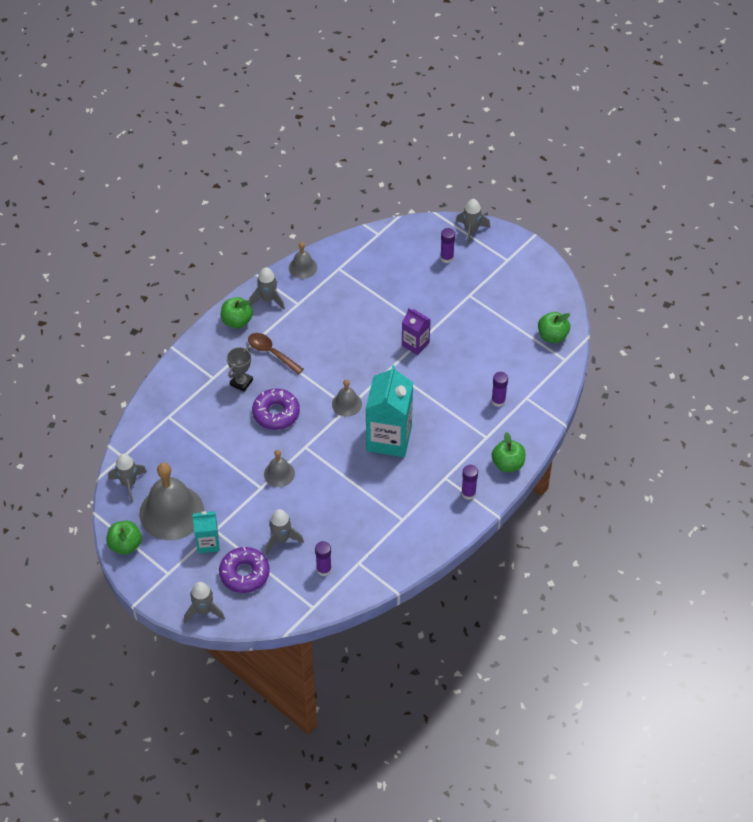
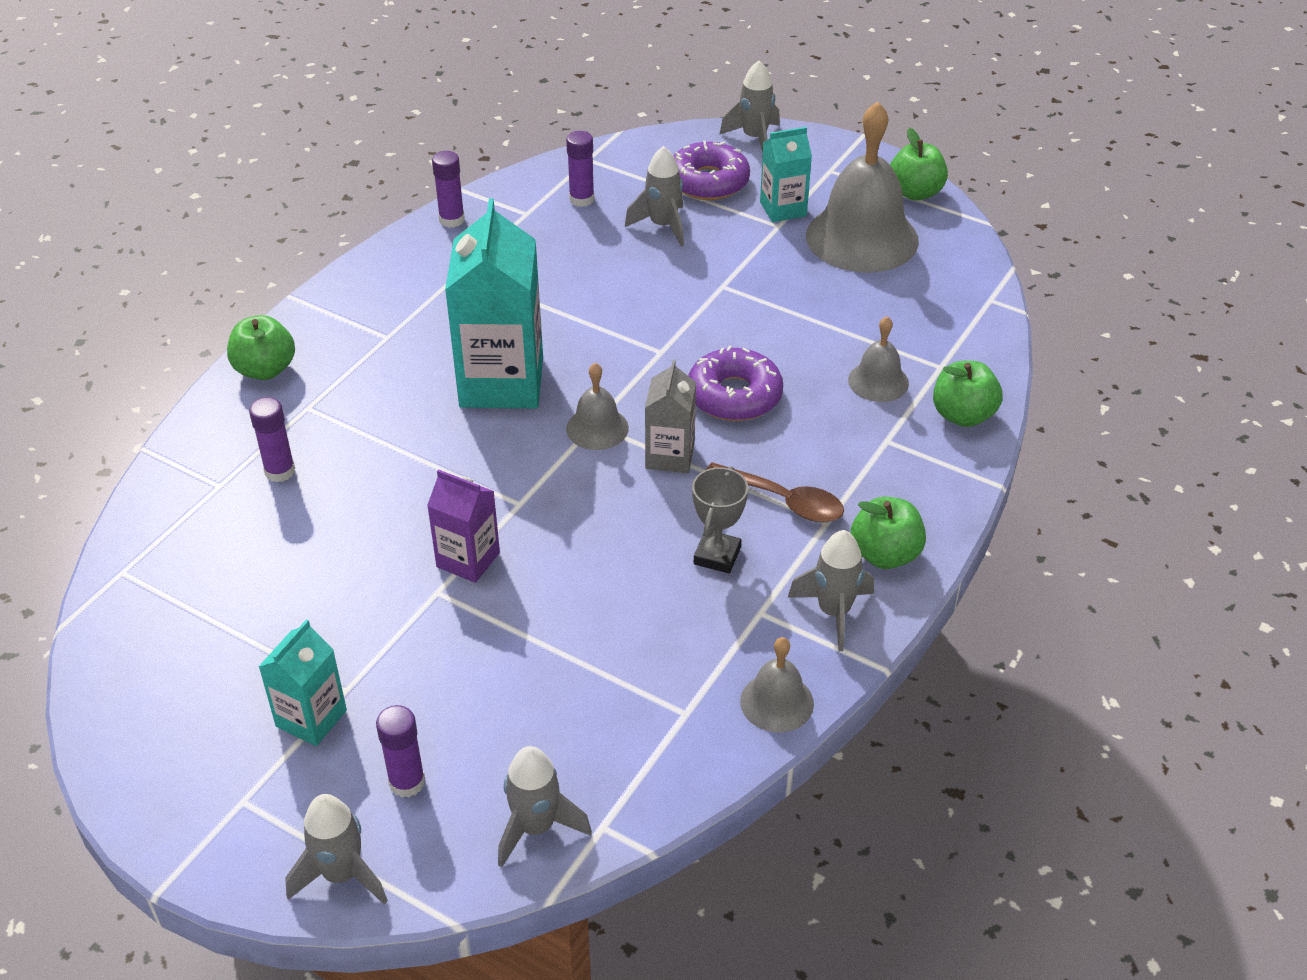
camera: 170 degrees right, 10 degrees down
(129, 484) = (955, 264): grey rocket -> grey rocket (536, 827)
(241, 382) = (824, 438): grey trophy -> grey trophy (717, 556)
(279, 473) = (696, 307): grey bell -> grey bell (878, 381)
(316, 383) = (670, 456): none -> grey carton
(468, 493) = (342, 319): purple glue stick -> purple glue stick (452, 220)
(482, 286) = (311, 718): none -> turquoise carton
(552, 336) = (143, 619): green apple -> green apple (963, 415)

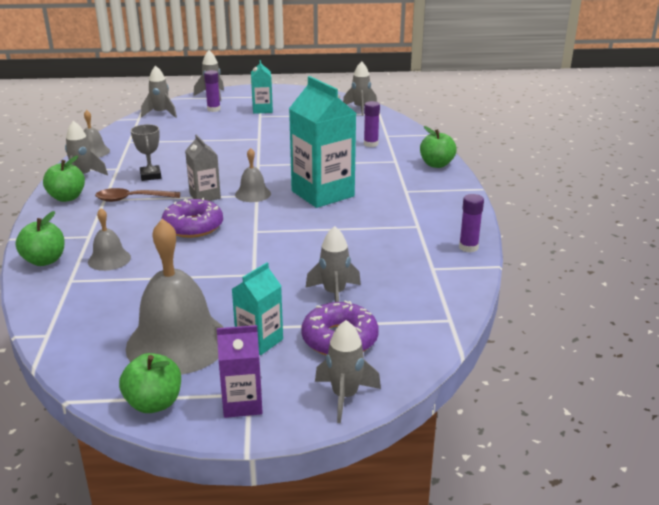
camera: 145 degrees right, 15 degrees down
(126, 611) = (360, 108): none -> grey rocket
(468, 560) = (258, 147): purple carton -> purple carton (242, 403)
(581, 199) = (411, 289): purple glue stick -> none

